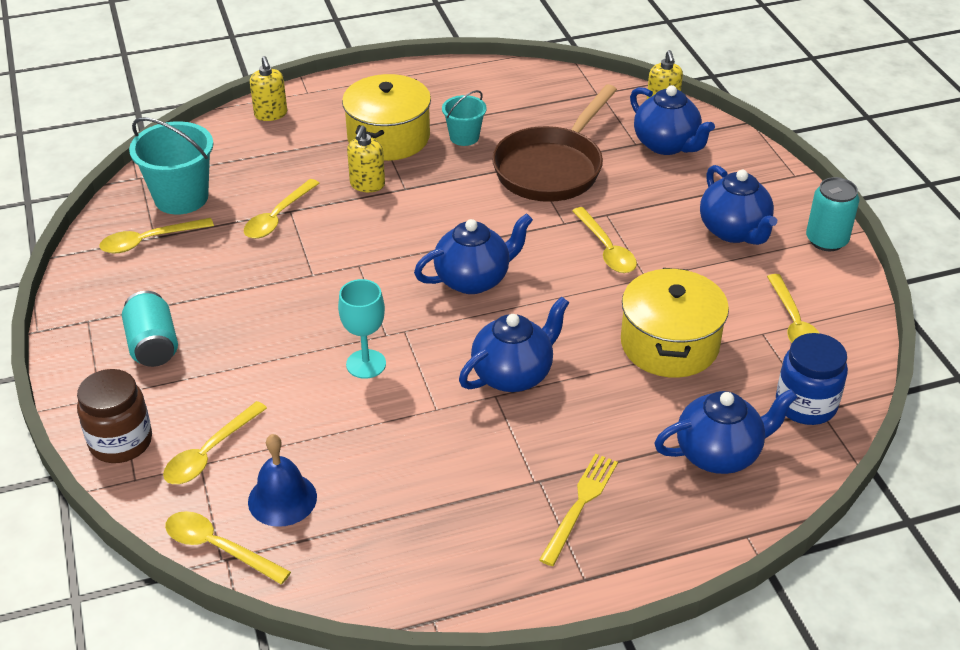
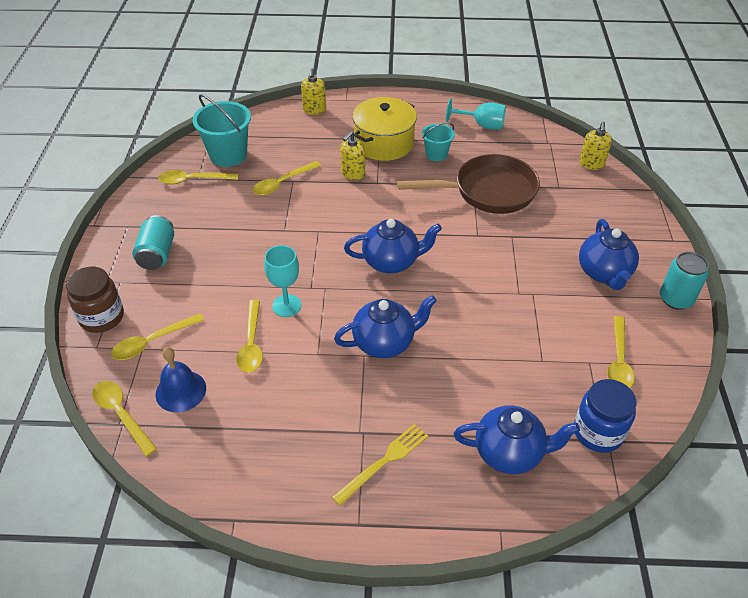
camera: 20 degrees right, 5 degrees up
(504, 88) = (481, 125): none -> turquoise goblet
(552, 168) = (488, 191): brown pan -> brown pan turned 150 degrees counterclockwise
(606, 249) = (499, 263): yellow spoon -> yellow spoon (251, 343)
(666, 145) = (582, 193): blue teapot -> none
(669, 344) = (512, 351): yellow pot -> none

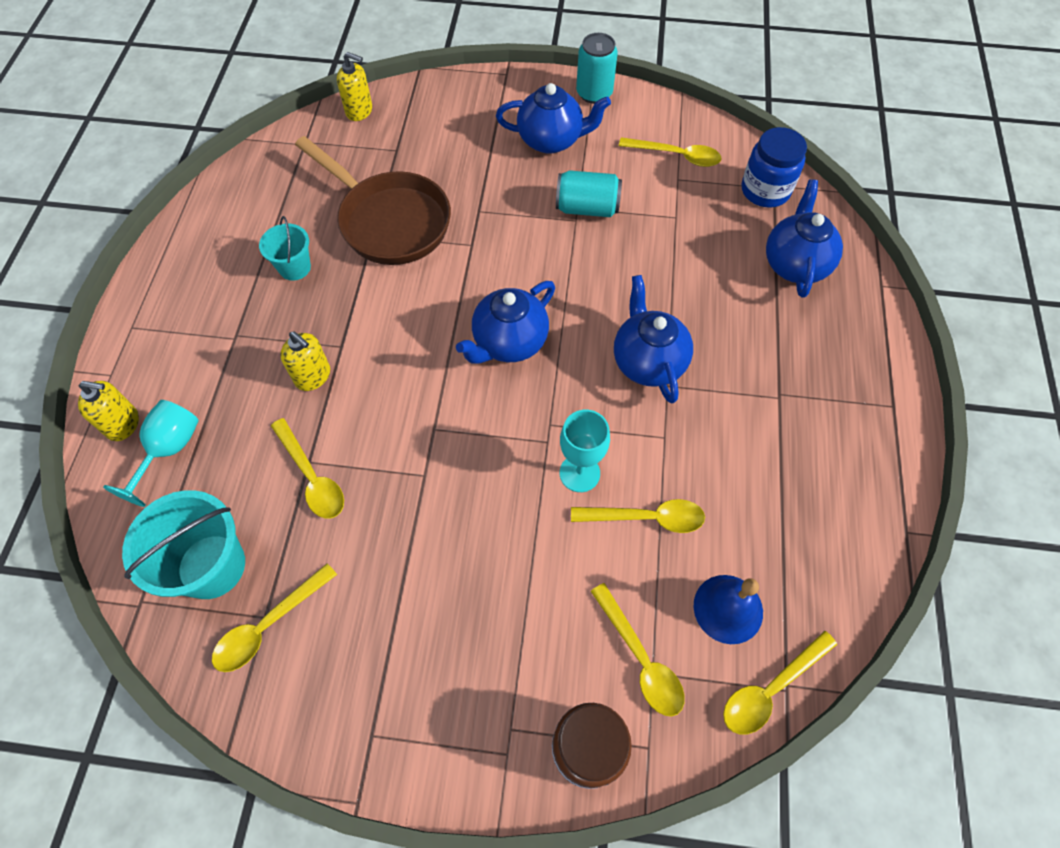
camera: 85 degrees left, 15 degrees up
(157, 254) = (452, 671): turquoise can -> turquoise can (587, 208)
(193, 180) = (268, 625): yellow spoon -> yellow spoon turned 45 degrees clockwise
(384, 143) = (248, 329): yellow pot -> none
(384, 462) = (816, 376): yellow fork -> none
(391, 262) = (509, 342): blue teapot -> blue teapot turned 135 degrees counterclockwise
(481, 125) = (242, 206): turquoise goblet -> turquoise goblet (169, 450)
(488, 191) = (389, 221): brown pan -> brown pan turned 135 degrees clockwise

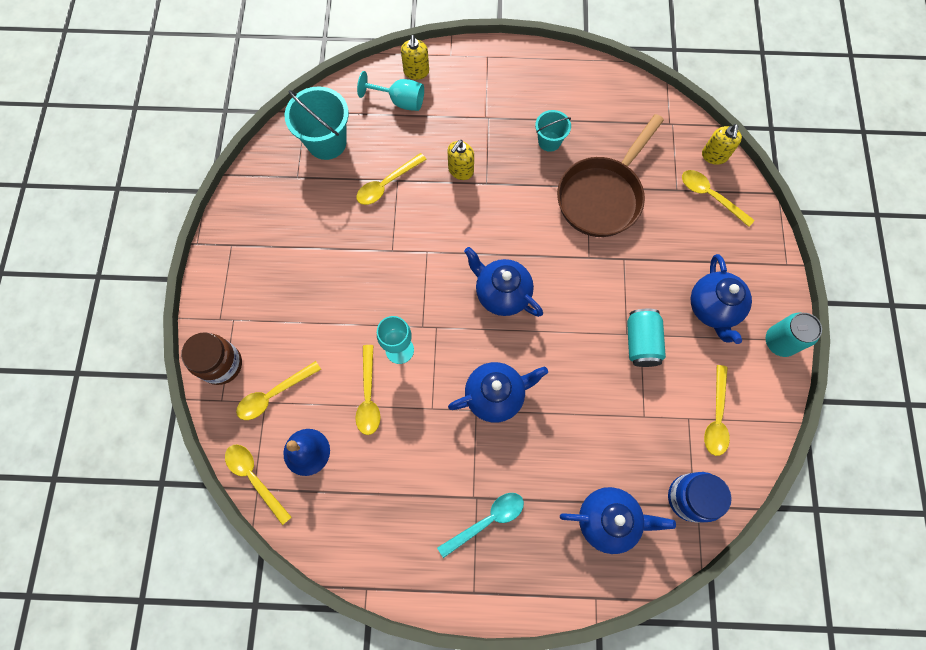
camera: 85 degrees right, 10 degrees up
(268, 625) = (292, 180): yellow spoon -> yellow spoon (710, 196)
(806, 384) = (487, 521): none -> turquoise spoon

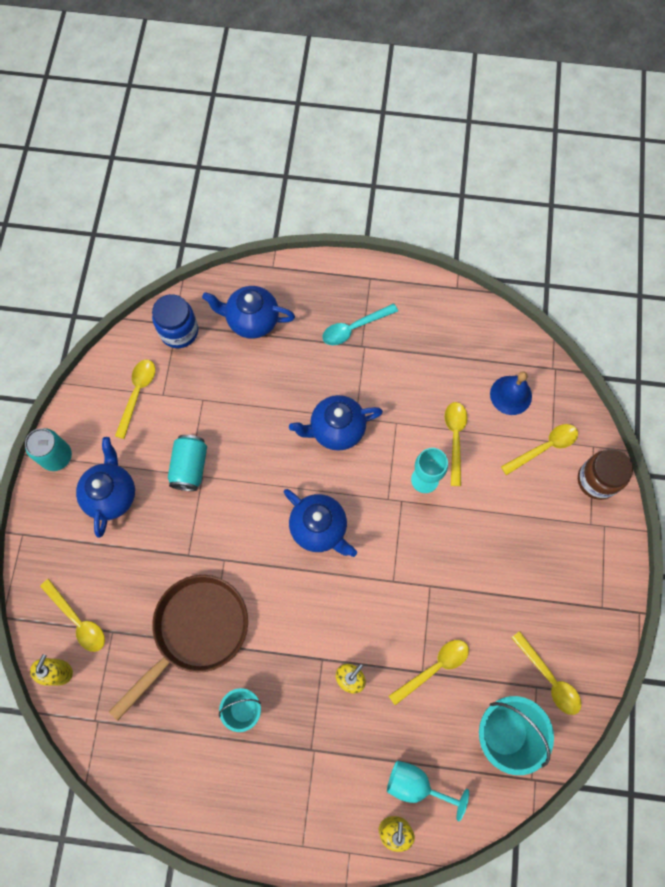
camera: 175 degrees left, 0 degrees up
(255, 478) = (555, 377): yellow spoon -> yellow spoon (549, 678)

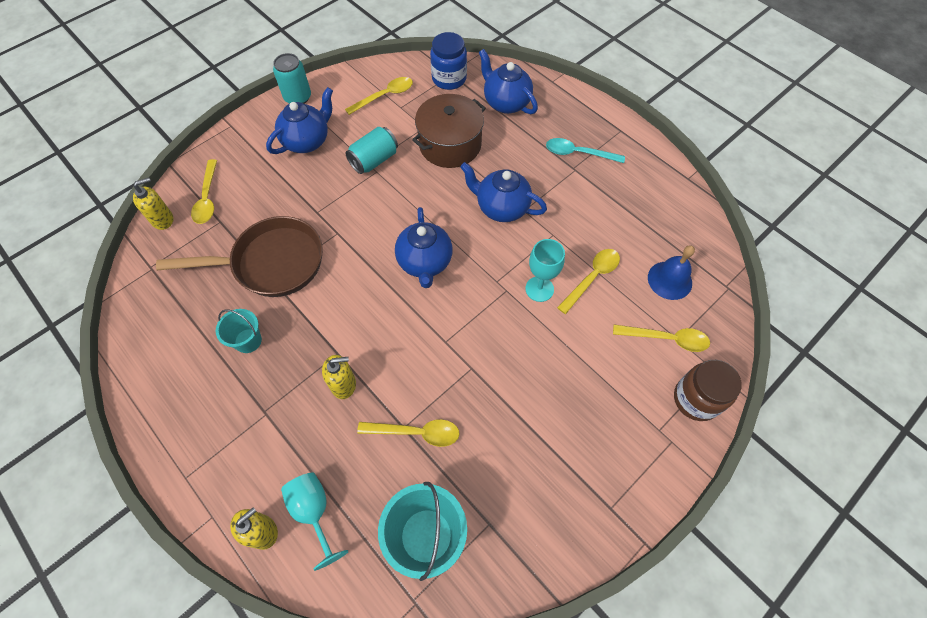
camera: 40 degrees right, 10 degrees down
(241, 401) = (450, 145): none -> brown pot
(549, 678) = (507, 527): yellow spoon -> none

